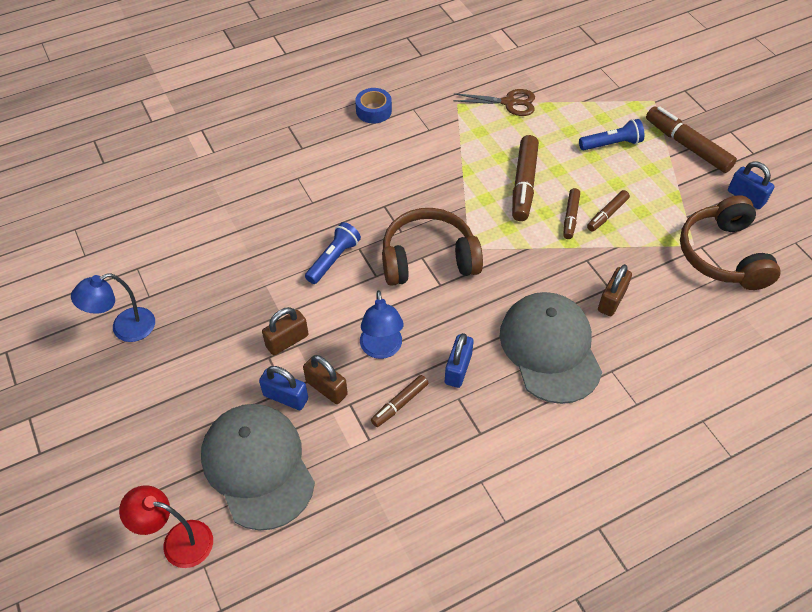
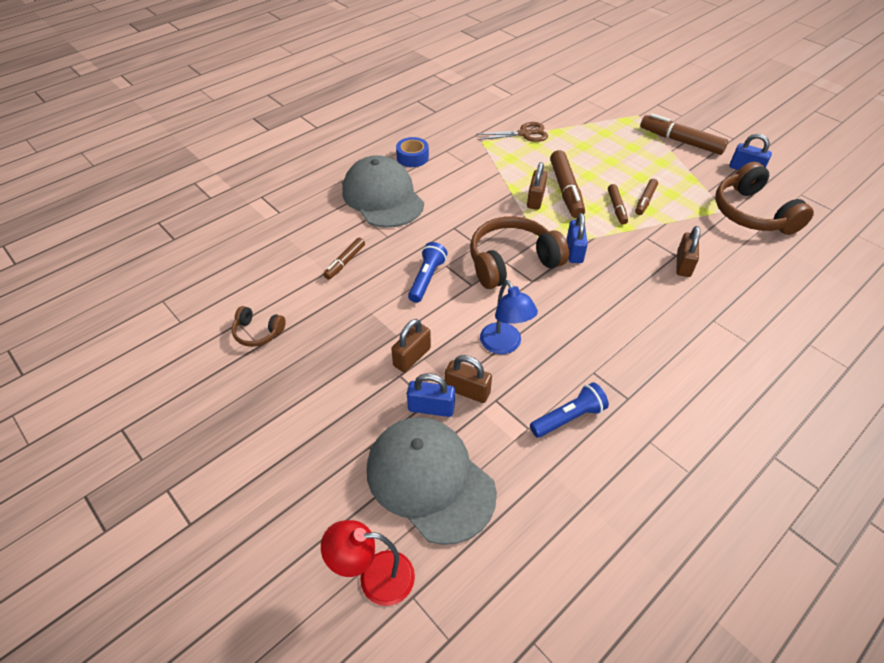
camera: 15 degrees left, 5 degrees down
(125, 329) = (244, 380): blue lamp -> none
(152, 282) = (258, 332): none -> brown headphones
(399, 404) = (542, 389): brown marker -> brown marker (345, 262)
(458, 369) = (581, 347): blue padlock -> blue padlock (574, 251)
(485, 189) = (535, 199): none -> brown padlock
(550, 349) = (652, 313): grey cap -> grey cap (383, 197)
(611, 144) = (621, 150): blue flashlight -> blue flashlight (568, 418)

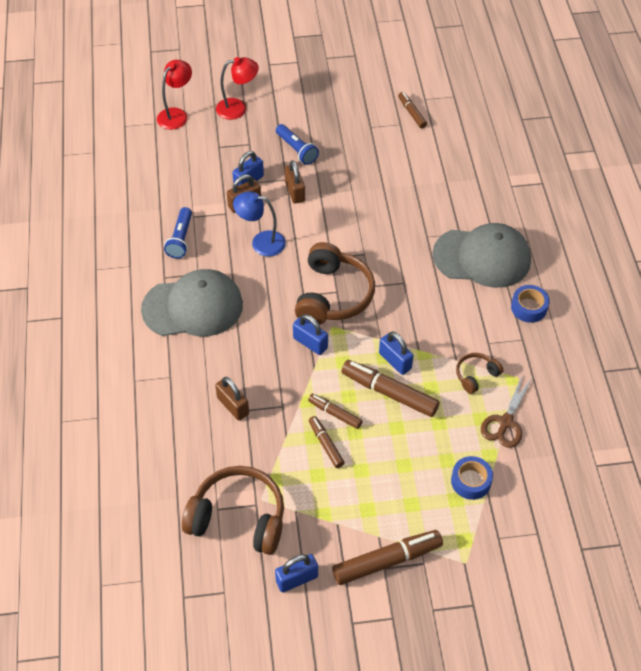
camera: 125 degrees right, 5 degrees up
(258, 332) = (383, 130): brown headphones -> brown headphones (476, 375)
(310, 503) = (238, 108): none -> red lamp
(345, 262) = (416, 199): brown marker -> brown marker (411, 113)
(427, 279) = (359, 235): blue flashlight -> blue flashlight (296, 150)
(430, 480) = (205, 158): grey cap -> grey cap (193, 307)
(535, 199) = (395, 361): brown padlock -> blue padlock
(585, 131) = (471, 481): none -> blue tape

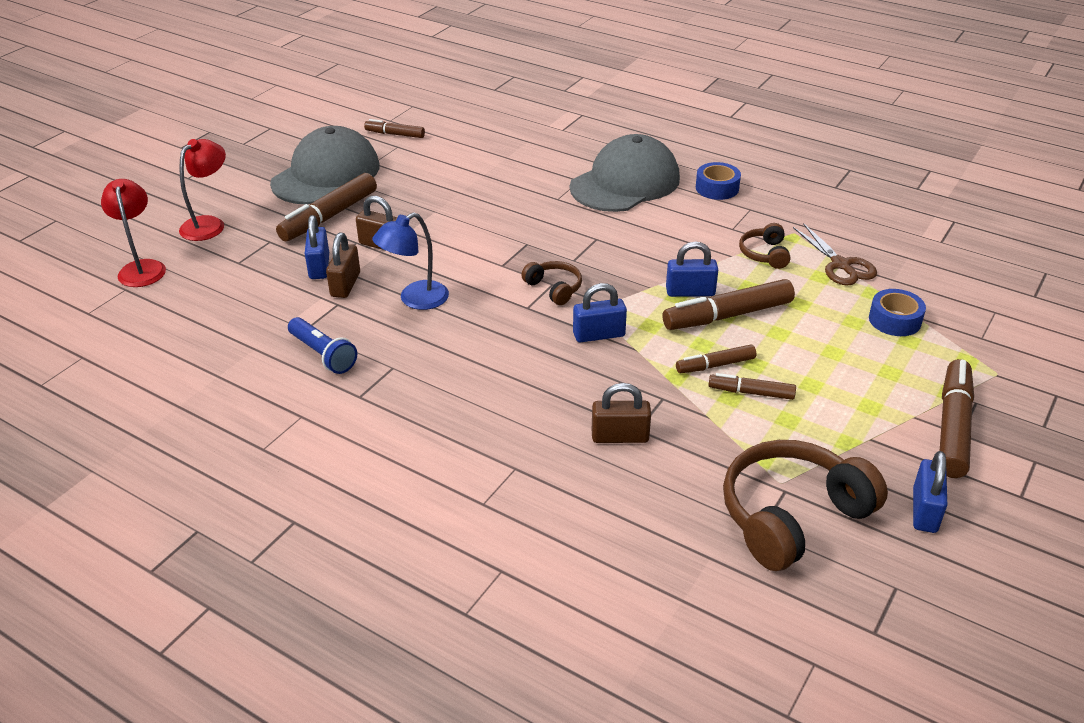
camera: 50 degrees left, 15 degrees down
(193, 307) = (435, 395): grey cap -> grey cap (326, 175)
(296, 150) = (329, 217): blue flashlight -> brown marker
(333, 295) = (554, 288): brown headphones -> brown headphones, size x0.49

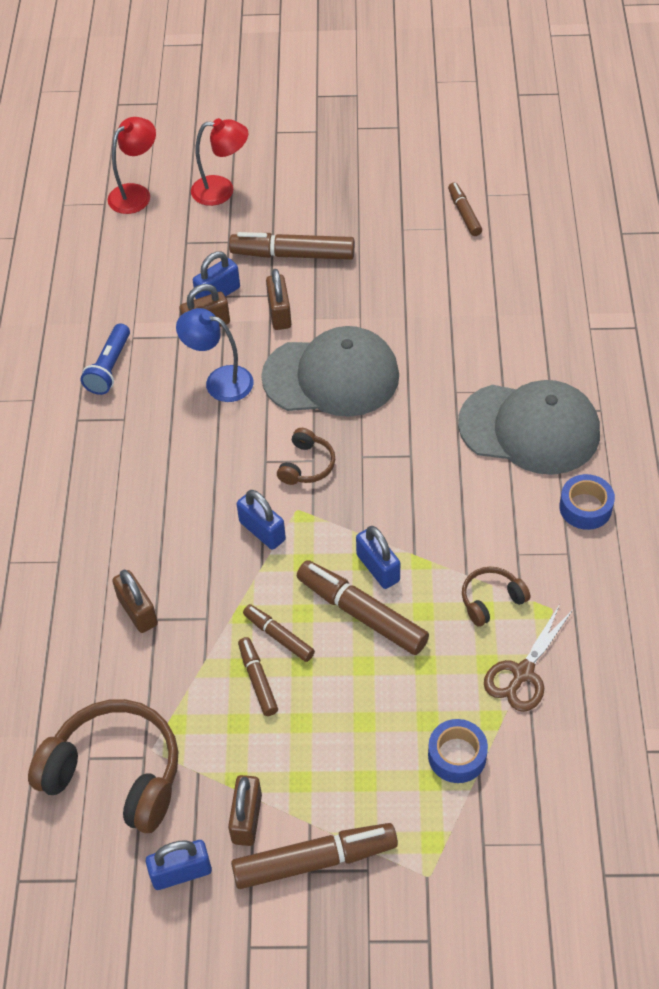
camera: 60 degrees right, 15 degrees up
(326, 175) = (355, 211): grey cap -> grey cap (331, 376)
(889, 450) = (247, 818): none -> brown padlock

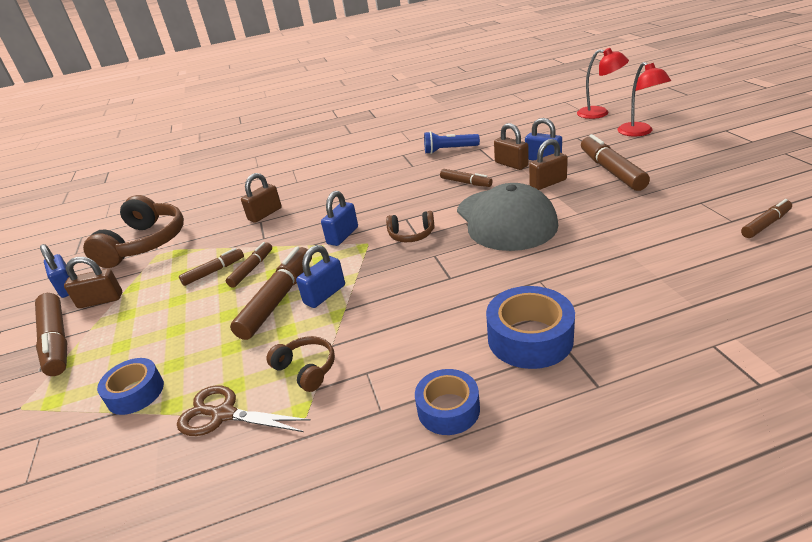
camera: 75 degrees right, 20 degrees down
(219, 381) = (466, 183): blue lamp -> brown marker
(529, 428) = (530, 338): grey cap -> blue tape

